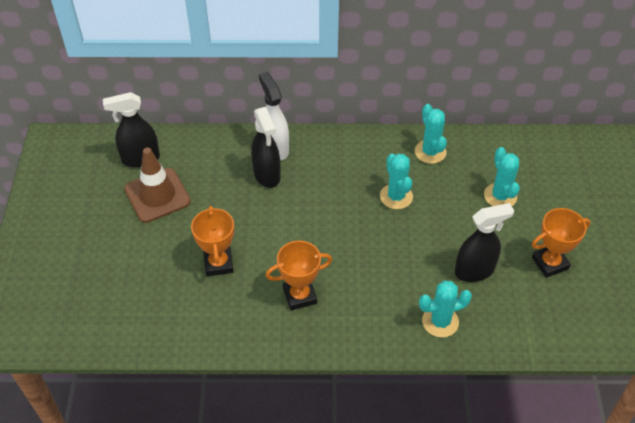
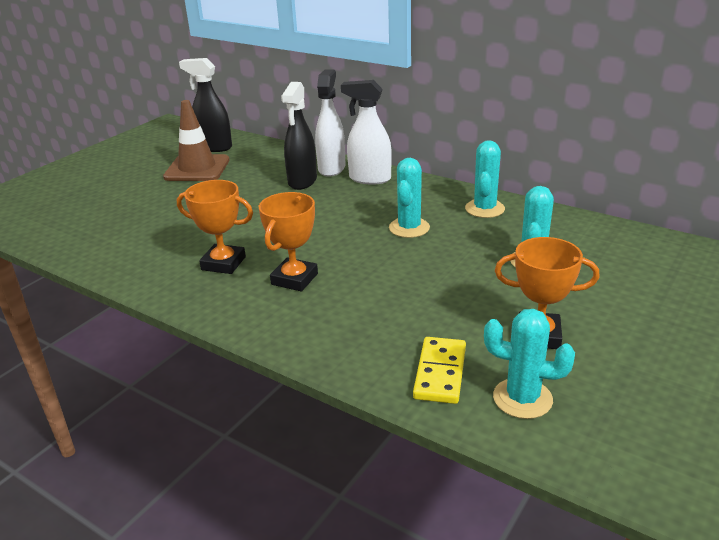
camera: 35 degrees right, 20 degrees down
(218, 263) = (185, 220): orange trophy -> orange trophy (294, 279)
(317, 149) = (369, 179): none -> white spray bottle
(440, 321) = (340, 335): turquoise cactus -> turquoise cactus (522, 398)
(474, 271) = (431, 309): black spray bottle -> none
(521, 321) = (440, 373): none -> yellow domino

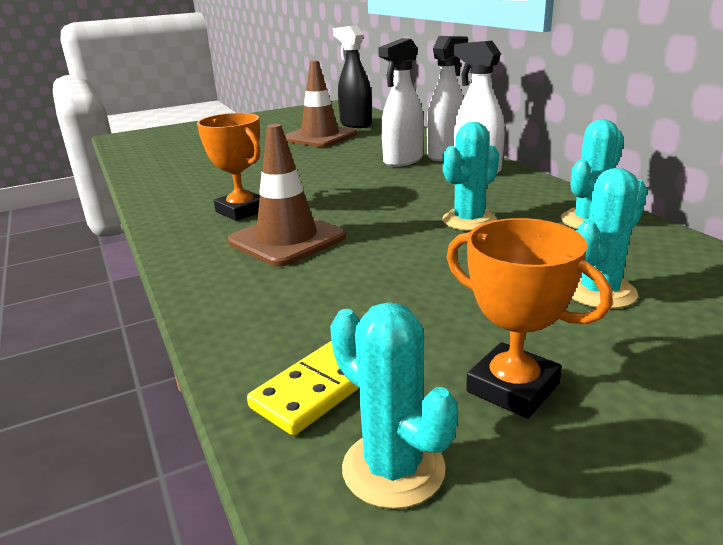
camera: 30 degrees right, 5 degrees down
(294, 279) = (287, 239): orange trophy -> brown traffic cone
(302, 181) = (403, 160): black spray bottle -> white spray bottle

